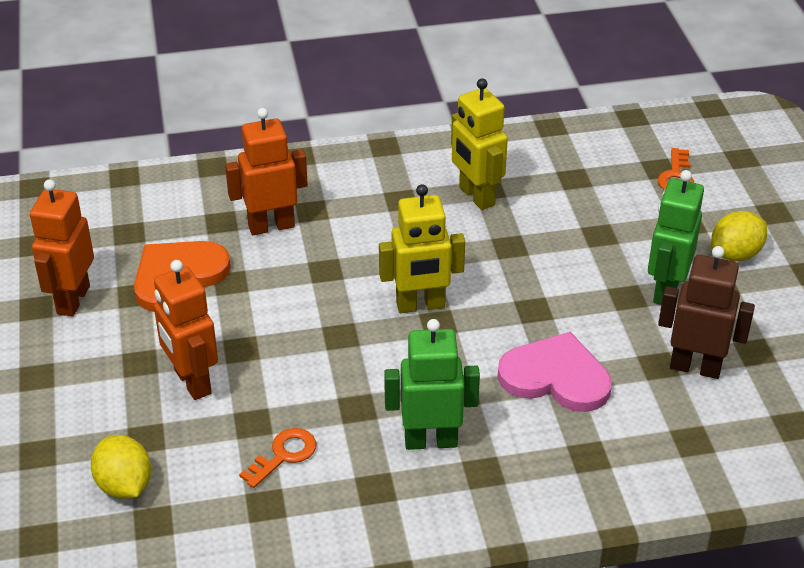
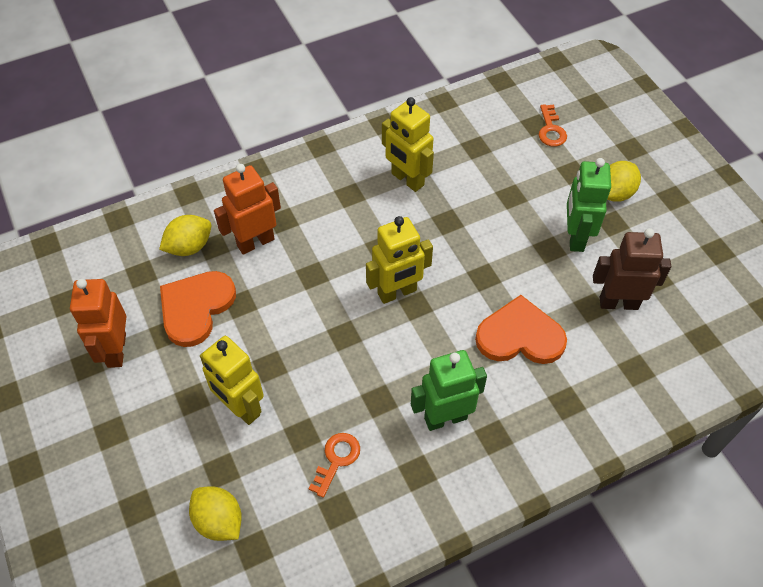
camera: 15 degrees left, 15 degrees up
(192, 382) = (241, 408): orange robot -> yellow robot
(193, 217) = (189, 247): none -> yellow lemon
(556, 377) = (520, 336): pink heart -> orange heart

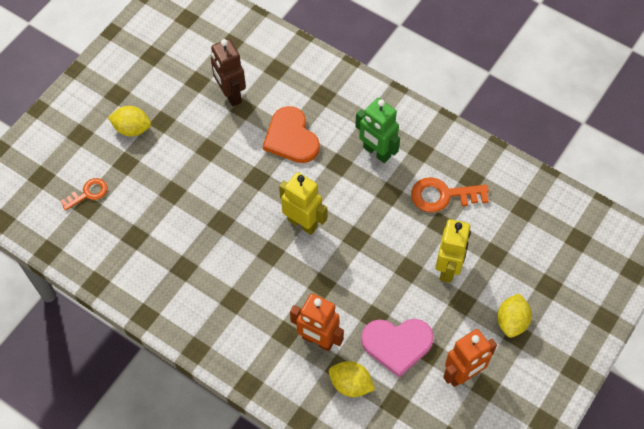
camera: 120 degrees left, 5 degrees up
(196, 308) = (397, 344): orange heart -> pink heart
(219, 521) = (522, 236): yellow lemon -> yellow lemon (511, 321)
(336, 460) = (443, 195): orange key -> orange key, size x1.59
(407, 179) = (196, 268): yellow robot -> none
(575, 237) = (188, 138): green robot -> none

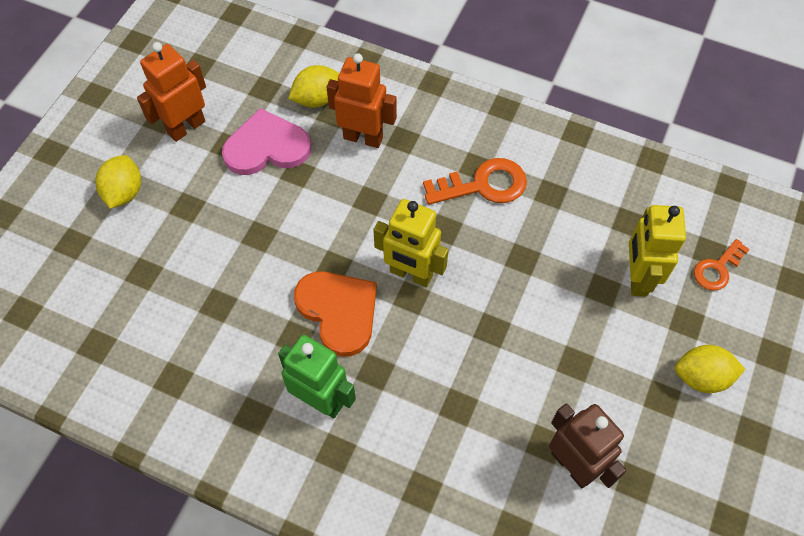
camera: 170 degrees right, 0 degrees up
(291, 138) = (456, 403): orange heart -> orange heart (338, 311)
(350, 384) = (317, 99): yellow lemon -> yellow lemon turned 45 degrees counterclockwise
(443, 195) = (215, 346): orange key -> orange key (483, 185)
(448, 268) = (206, 245): yellow robot -> yellow robot (637, 278)

